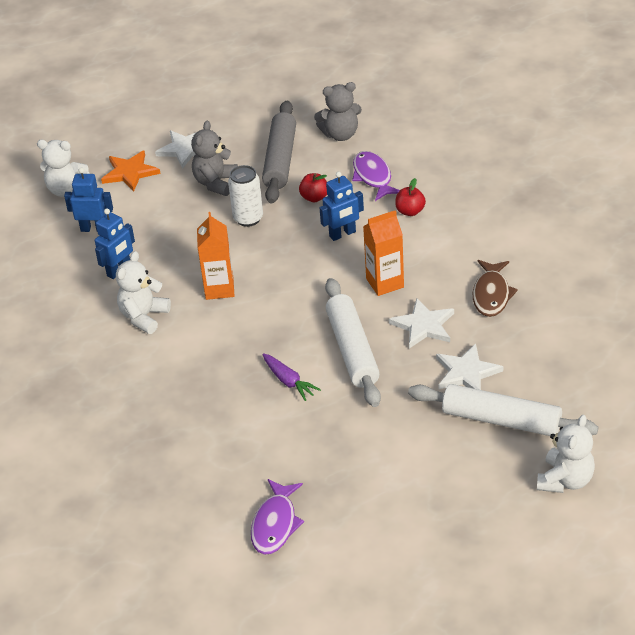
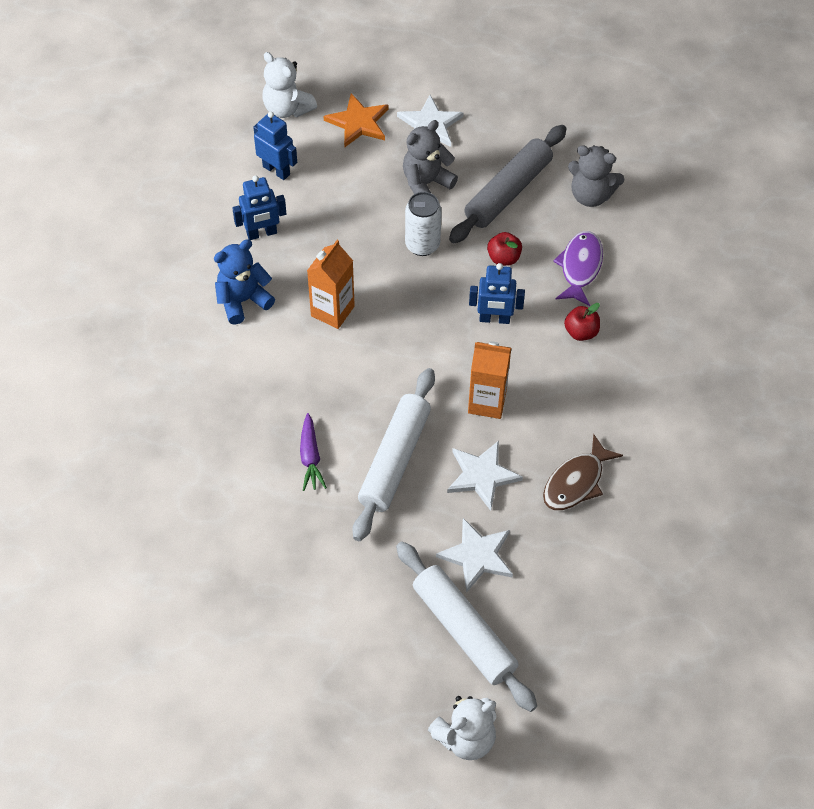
camera: 30 degrees right, 15 degrees up
(144, 317) = (243, 300): white teddy bear -> blue teddy bear
(275, 524) = (178, 603): purple fish -> none

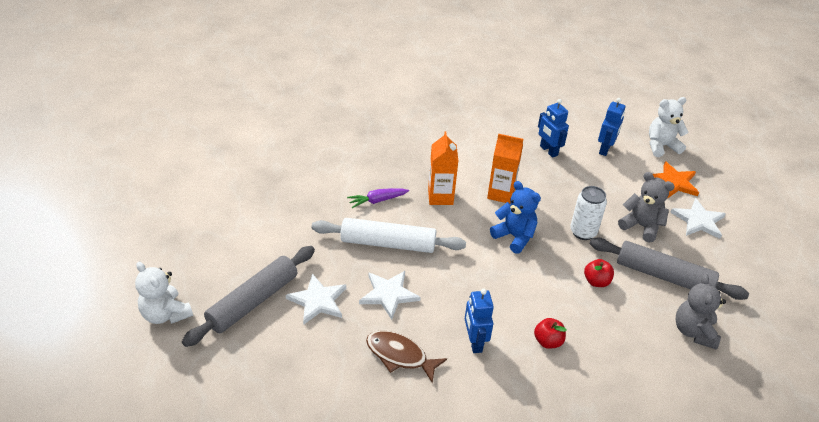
camera: 75 degrees right, 15 degrees down
(243, 300) = (489, 151): blue teddy bear -> blue teddy bear (514, 237)
(287, 108) = (661, 146): white teddy bear -> white teddy bear turned 45 degrees clockwise
(464, 631) = (253, 301): white rolling pin -> grey rolling pin
(487, 402) = (456, 289): orange carton -> orange carton (440, 197)
(494, 319) = (535, 283): blue robot -> blue robot (474, 342)
(580, 267) = (613, 333): purple fish -> none

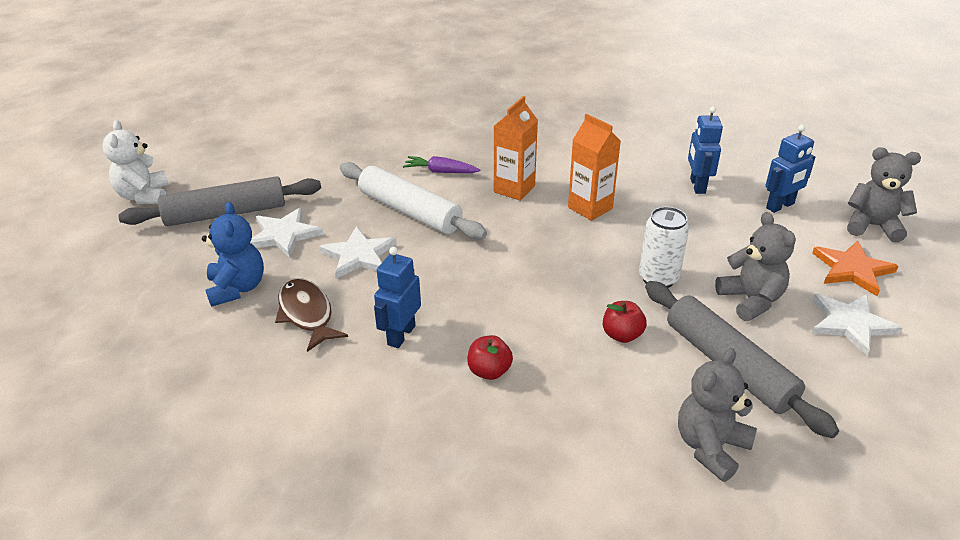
camera: 35 degrees right, 5 degrees down
(514, 237) = (562, 253): blue teddy bear -> blue teddy bear (237, 288)
(661, 146) = (872, 226): white teddy bear -> grey teddy bear

